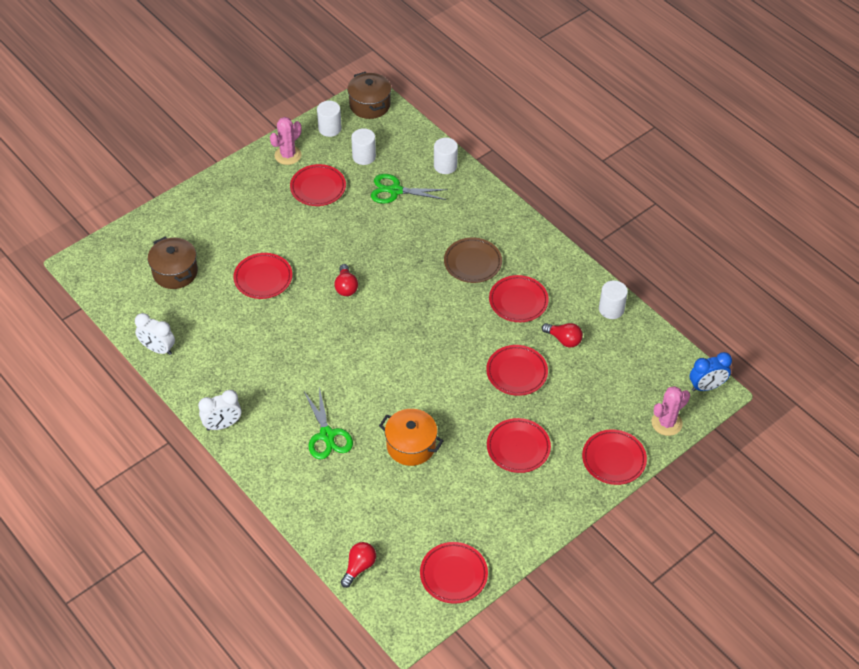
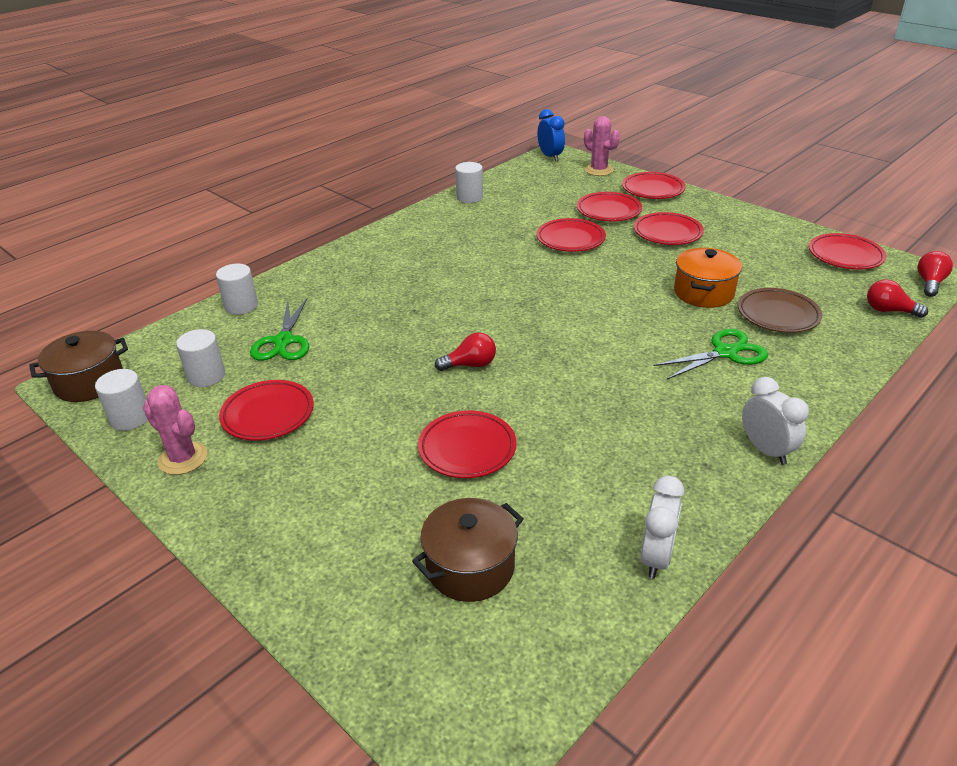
camera: 95 degrees left, 15 degrees down
(472, 263) = (414, 275): brown plate -> brown plate (778, 315)
(518, 301) = (469, 244): red plate -> red plate (608, 211)
(564, 339) = (517, 218): red light bulb -> red light bulb (929, 283)

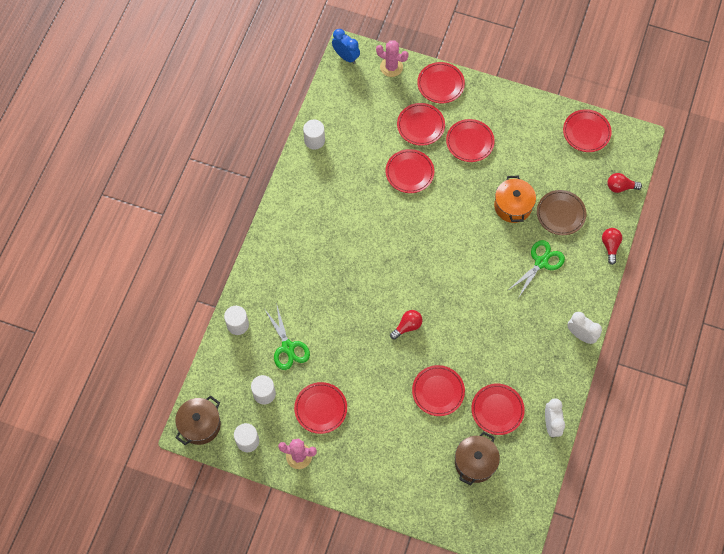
camera: 25 degrees left, 30 degrees up
(558, 503) = (497, 410): none -> red plate
(929, 283) = (639, 148): red light bulb -> red light bulb (610, 246)

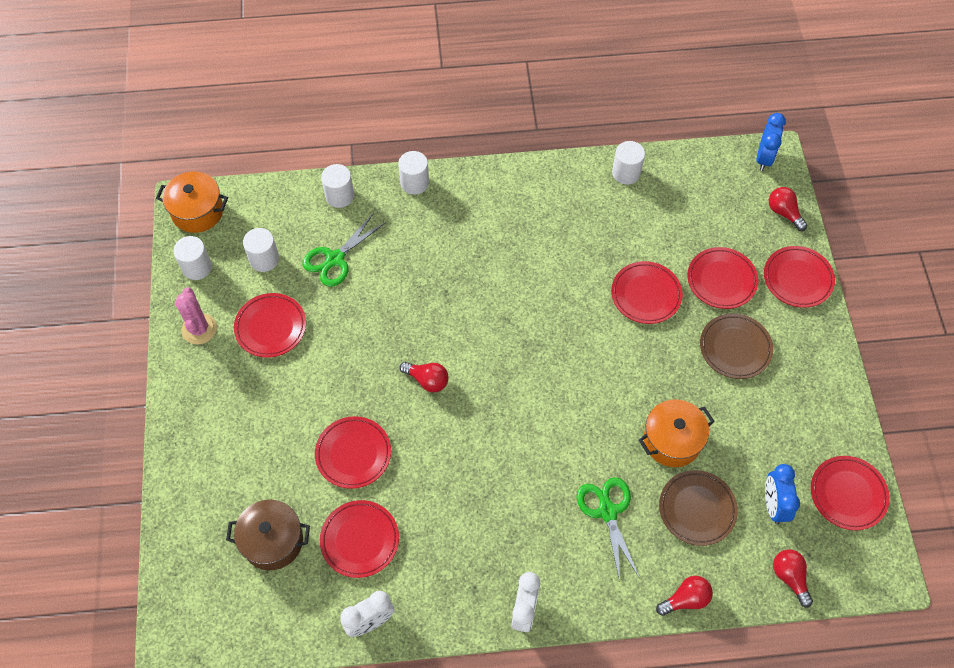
camera: 65 degrees right, 5 degrees down
(200, 425) = (197, 211): brown pot -> orange pot
(253, 272) = (414, 183): none -> white cylinder
(391, 67) = (784, 213): pink cactus -> red light bulb
(469, 142) = (735, 348): red plate -> brown plate
(541, 262) = (607, 512): green scissors -> green scissors turned 120 degrees counterclockwise
(575, 173) = (773, 505): none -> blue clock

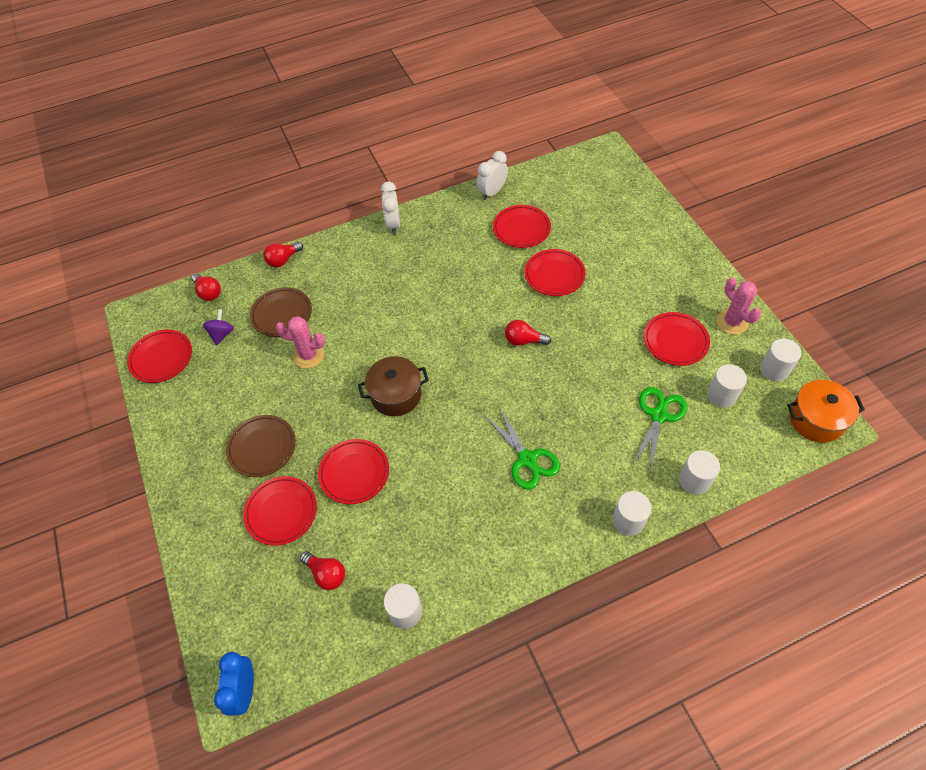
camera: 165 degrees right, 5 degrees down
(273, 541) = (580, 212): brown pot -> brown pot (396, 395)
(607, 512) = (350, 294): green scissors -> green scissors (527, 459)
(672, 440) = (308, 355): orange pot -> pink cactus
(773, 505) = (222, 334): blue clock -> purple spinning top
(784, 213) = (219, 617): red light bulb -> red light bulb (326, 574)
(797, 279) = (203, 538): red plate -> none

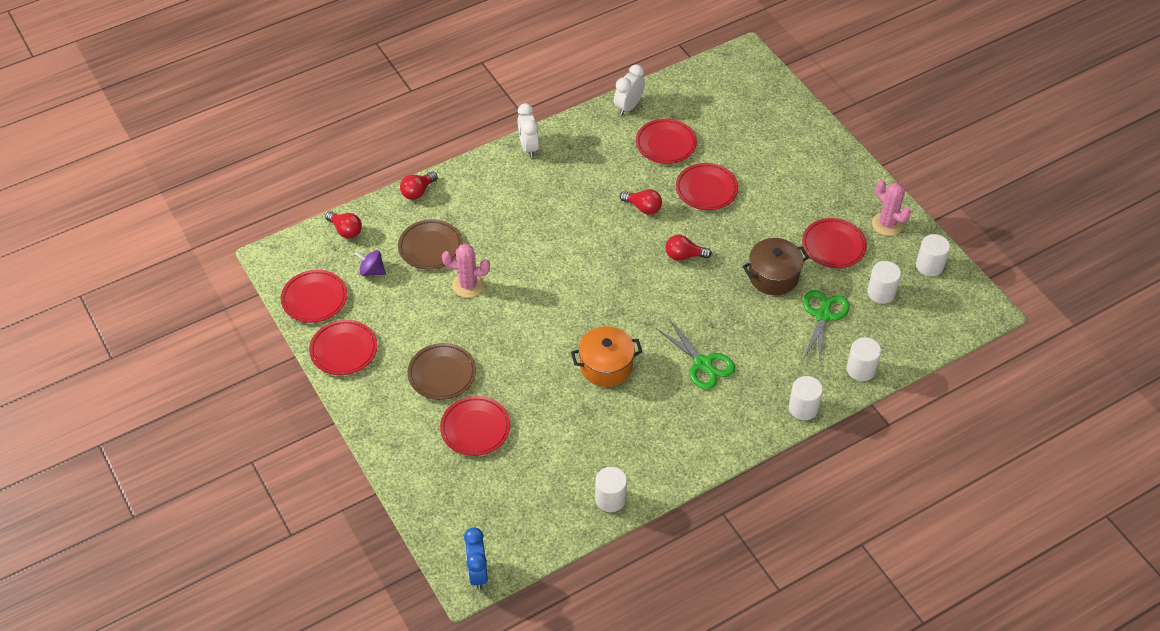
camera: 10 degrees left, 5 degrees down
(222, 334) = (372, 271): purple spinning top -> purple spinning top turned 75 degrees counterclockwise
(326, 574) = (530, 476): red light bulb -> red light bulb (643, 207)
(354, 473) = (538, 389): red plate -> red plate (344, 350)
(396, 395) = (565, 316): brown pot -> brown pot (773, 276)
(816, 419) = (969, 308): orange pot -> orange pot (606, 366)

